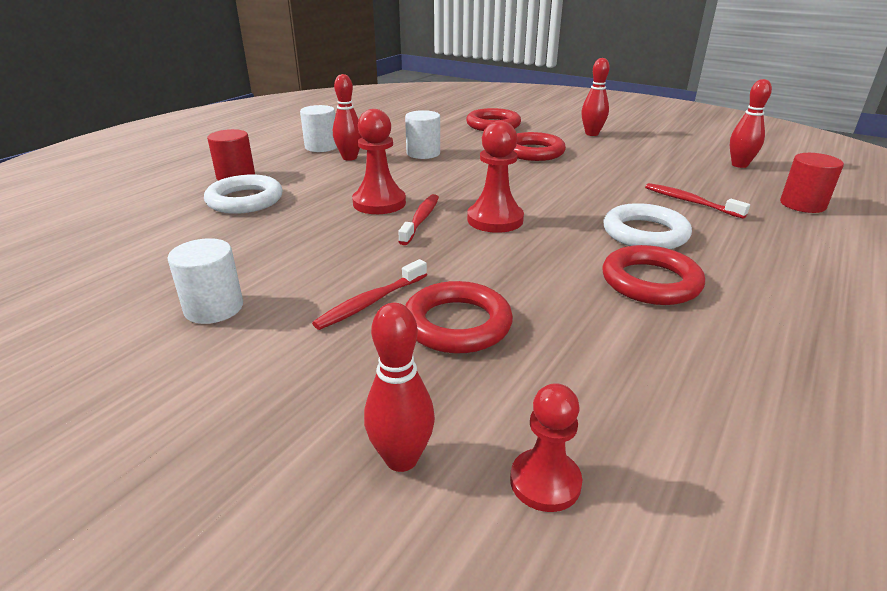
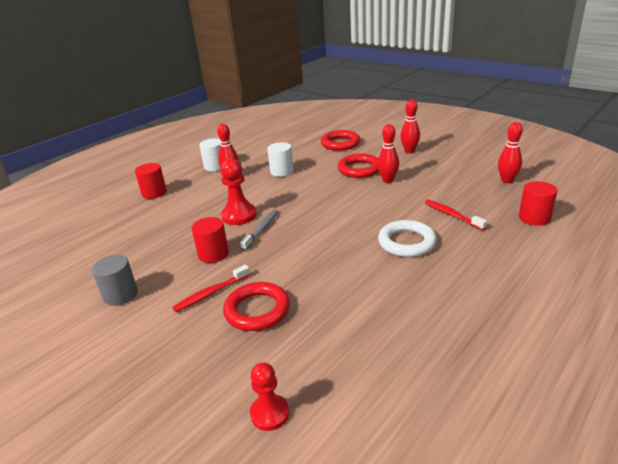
camera: 10 degrees right, 0 degrees up
(214, 308) = (120, 295): white cylinder -> grey cylinder
(245, 200) = (155, 213): white ring -> none
(356, 250) = (213, 254): none -> red cylinder
(401, 459) = (198, 395): red bowling pin -> red bowling pin (388, 180)
(421, 219) = (261, 229): red toothbrush -> grey toothbrush
(495, 220) = (310, 230): red pawn -> none
(650, 282) = (392, 282): red ring -> none

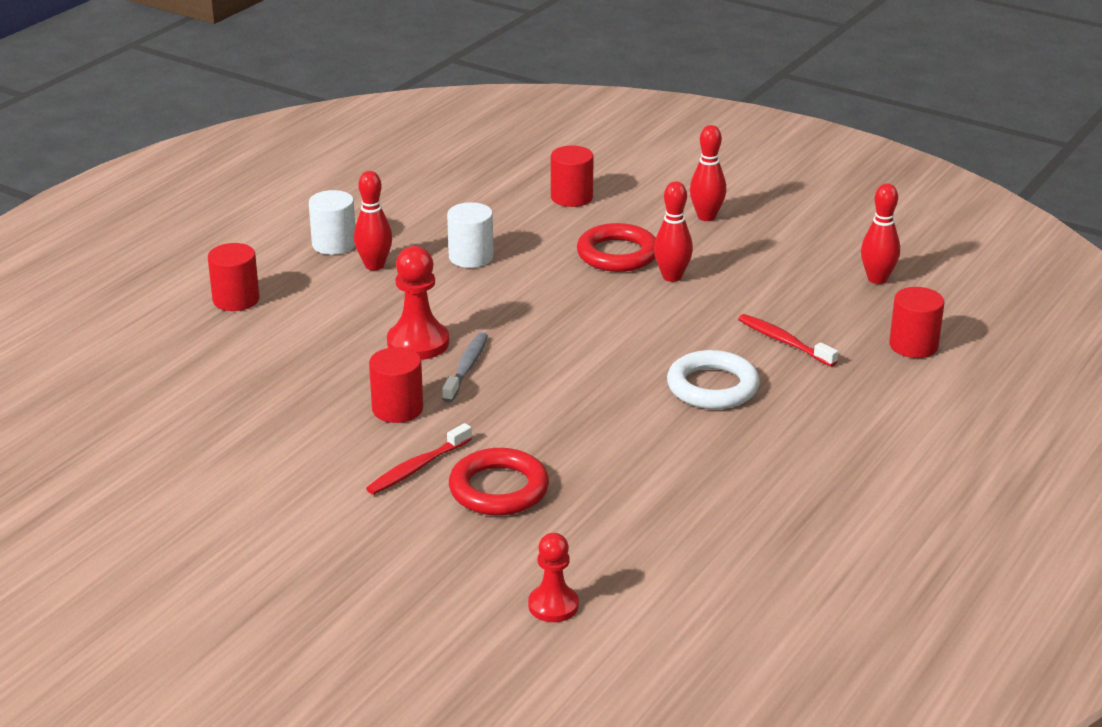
camera: 10 degrees left, 0 degrees up
(120, 295) = (269, 473): grey cylinder -> none
(340, 143) = (571, 197): red ring -> red cylinder

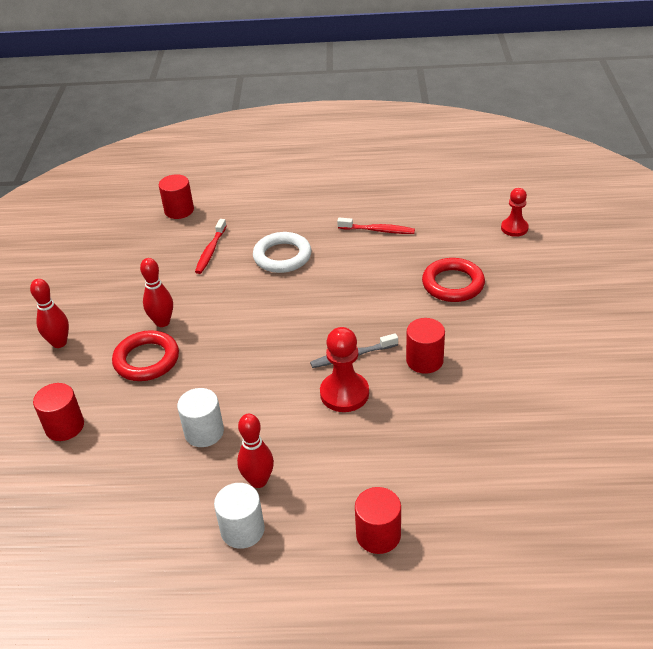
camera: 120 degrees left, 10 degrees up
(417, 467) = (469, 321): red toothbrush -> red toothbrush (378, 230)
(877, 279) = (107, 245): red bowling pin -> none

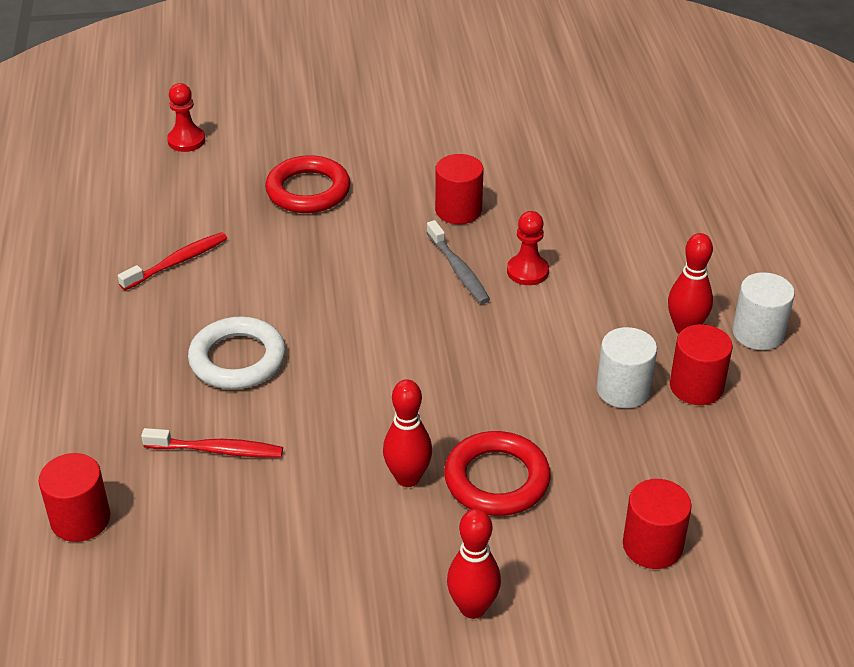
camera: 100 degrees left, 0 degrees up
(344, 393) = (527, 271): red pawn -> red pawn, size x0.66
(378, 230) = (177, 262): red toothbrush -> red toothbrush turned 45 degrees clockwise
(378, 535) = (725, 233): red cylinder -> red cylinder (696, 386)

